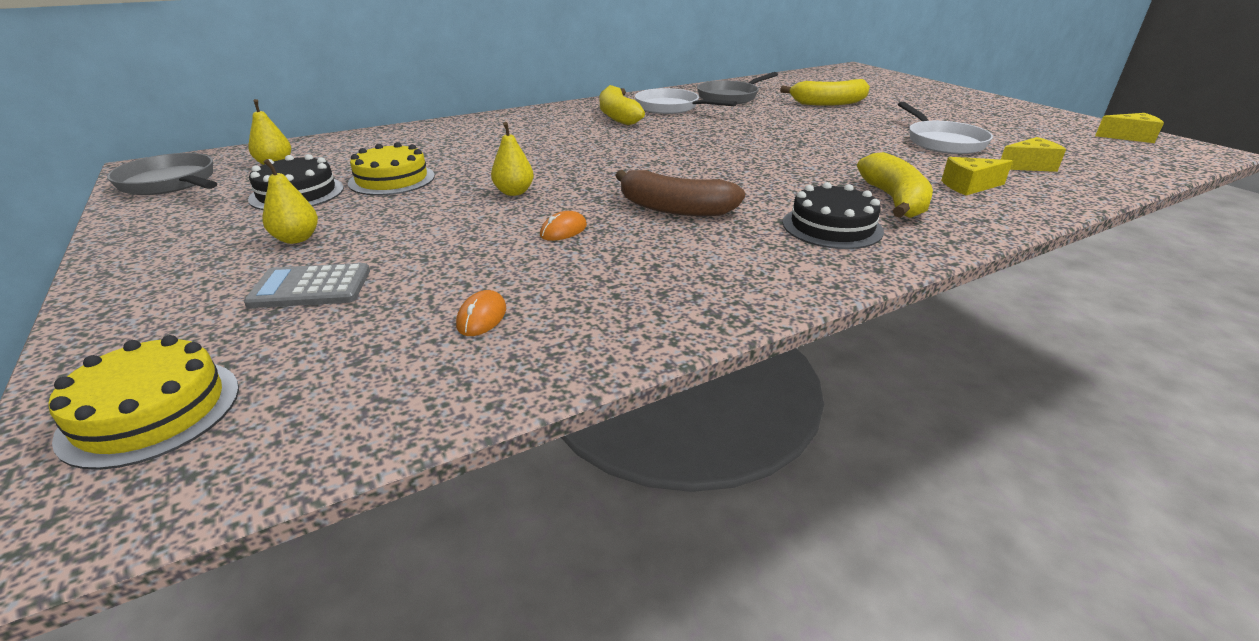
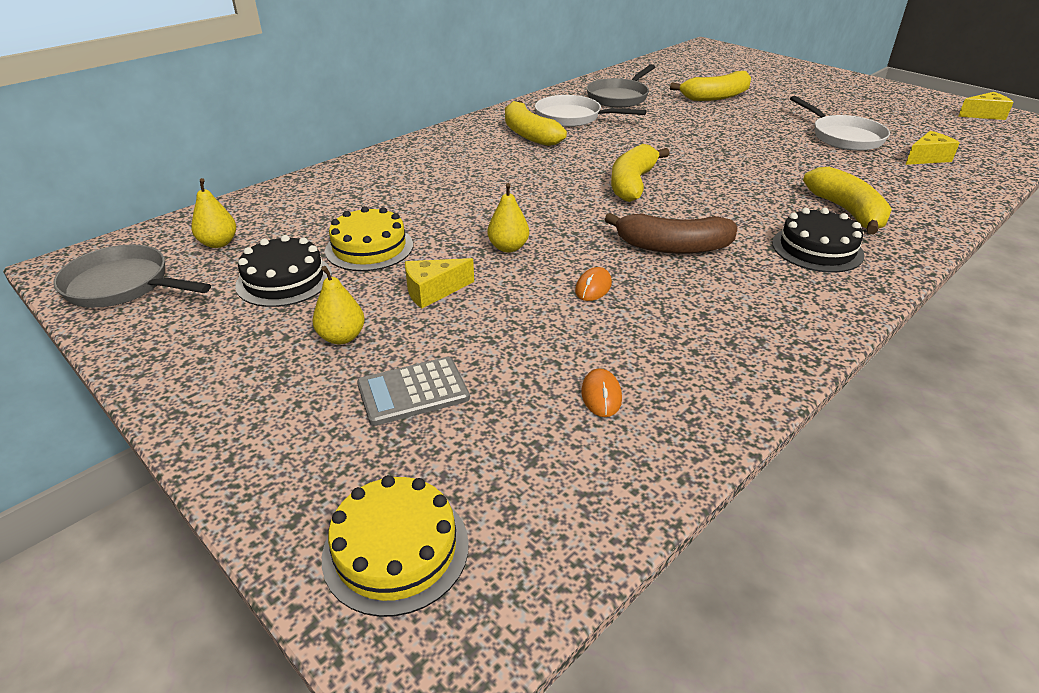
camera: 15 degrees left, 5 degrees up
(681, 158) = (632, 184): none -> yellow banana
(969, 186) = (895, 188): yellow cheese -> yellow cheese (433, 291)

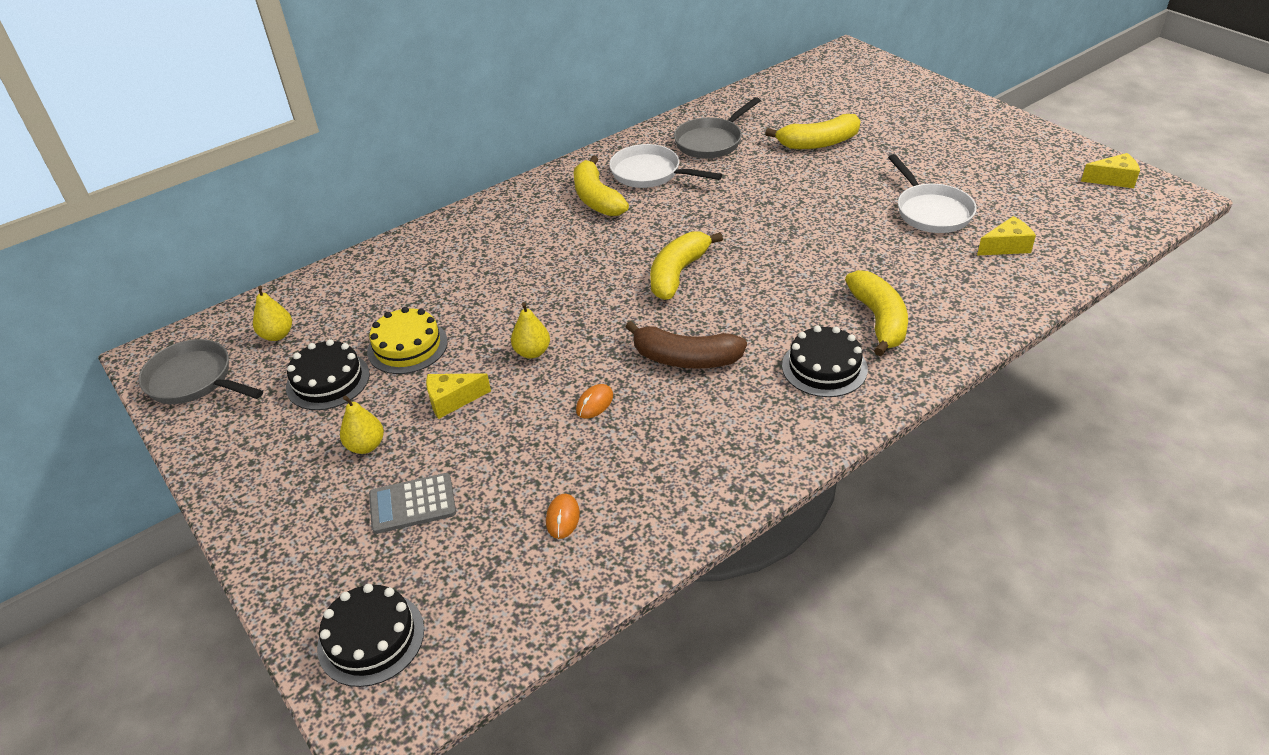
camera: 10 degrees right, 5 degrees up
(396, 549) = (371, 638): yellow cake -> black cake

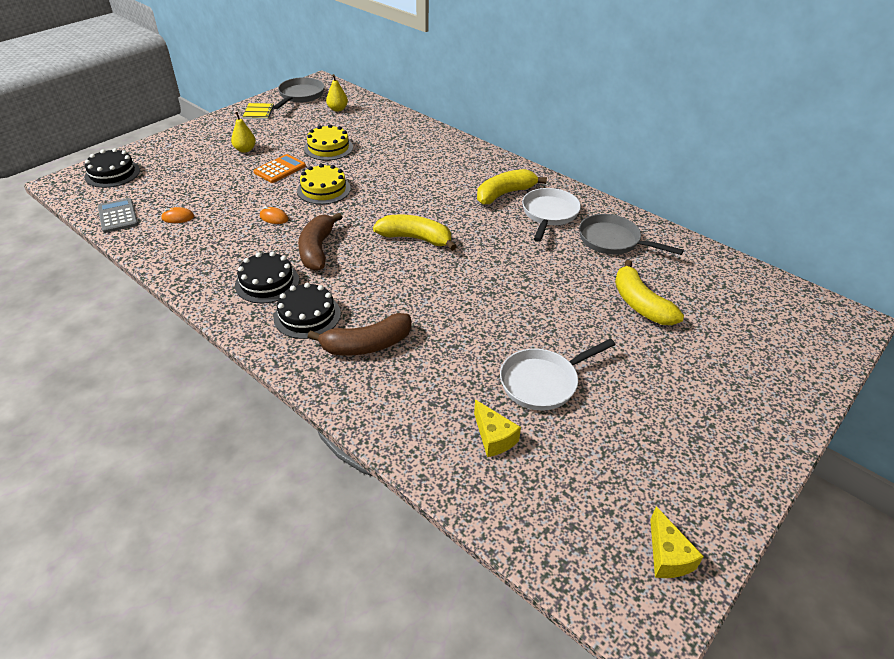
camera: 75 degrees right, 0 degrees up
(228, 434) = (258, 112): none -> yellow notebook
(328, 380) = (299, 130): black cake -> black cake (267, 282)
(412, 504) = (199, 170): grey calculator -> grey calculator (118, 216)
(452, 400) = (280, 169): yellow cheese -> orange calculator
(532, 352) = (324, 189): yellow pear -> yellow cake
(879, 320) = (367, 345): yellow banana -> brown banana

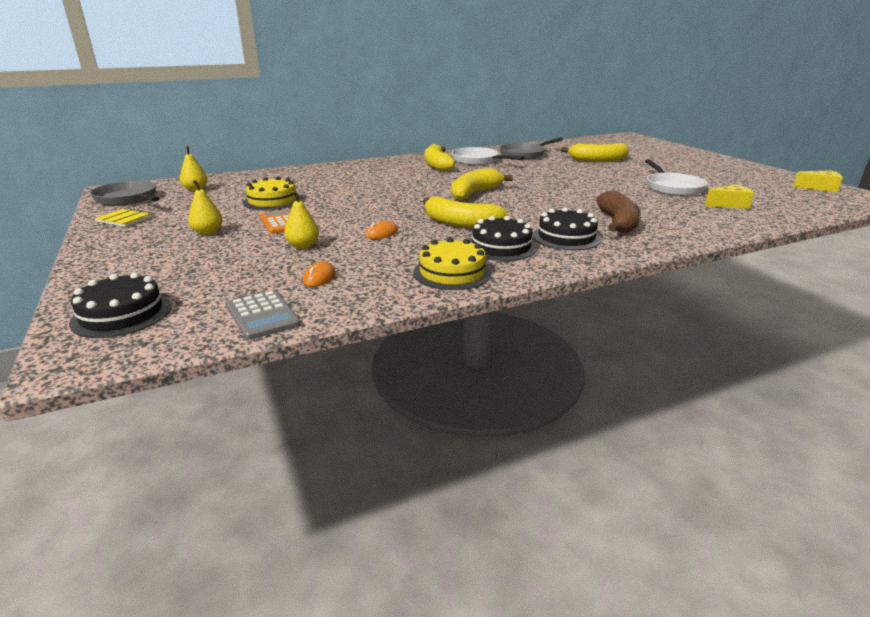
camera: 65 degrees left, 15 degrees down
(118, 216) = (263, 315): grey calculator -> grey calculator turned 120 degrees counterclockwise
(233, 193) = (303, 246): none -> yellow pear
(317, 249) = (460, 223): brown banana -> yellow banana
(324, 189) = (353, 211): yellow cake -> yellow cake (452, 272)

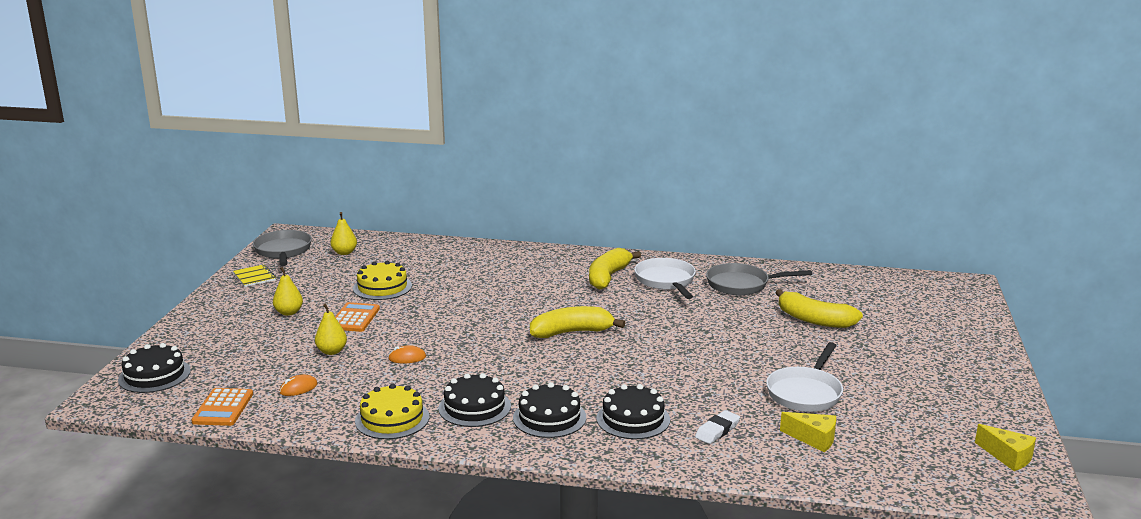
camera: 35 degrees right, 5 degrees down
(263, 315) = (223, 408): grey calculator -> orange calculator
(460, 223) = (489, 368): yellow banana -> none
(618, 223) = (633, 419): brown banana -> black cake
(676, 215) = (717, 430): none -> white eraser

